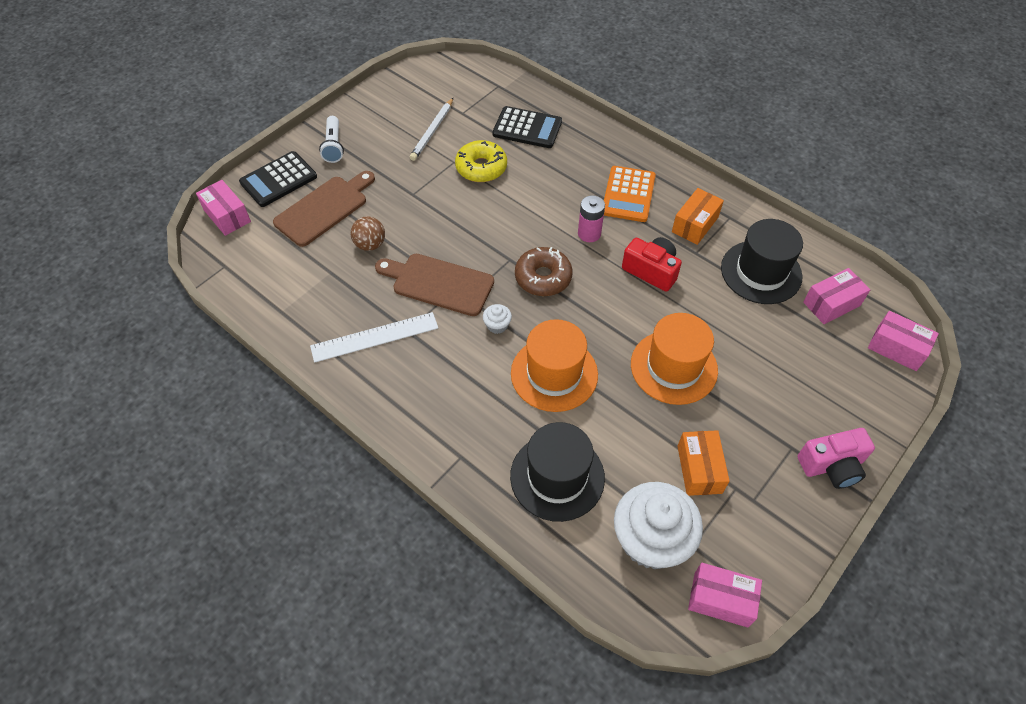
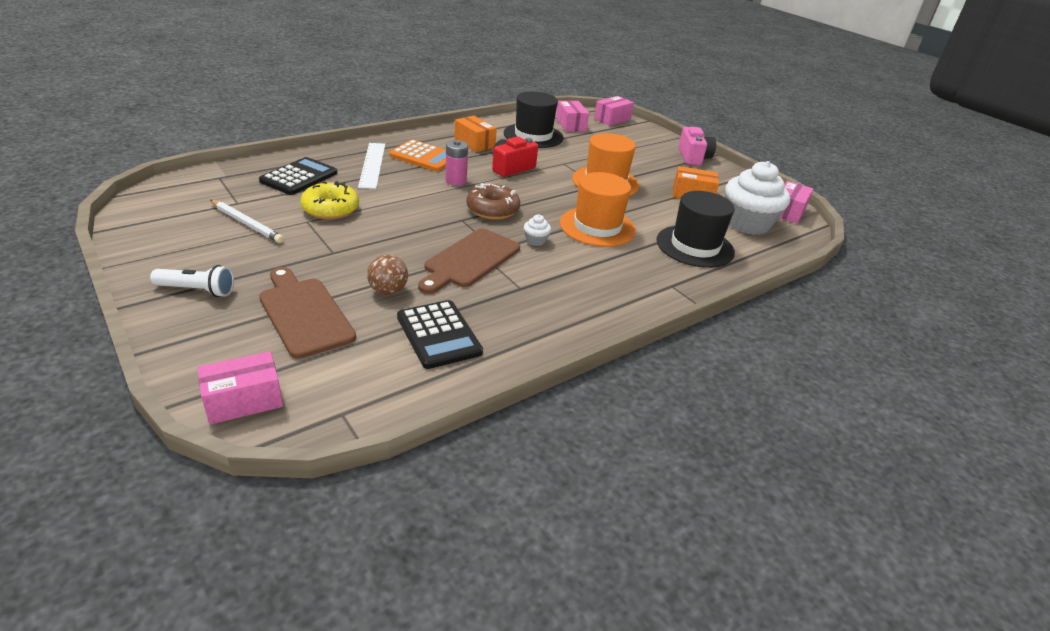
camera: 80 degrees left, 20 degrees down
(278, 180) = (215, 343): black calculator -> black calculator (439, 334)
(374, 337) = (520, 309): white ruler -> white ruler (372, 165)

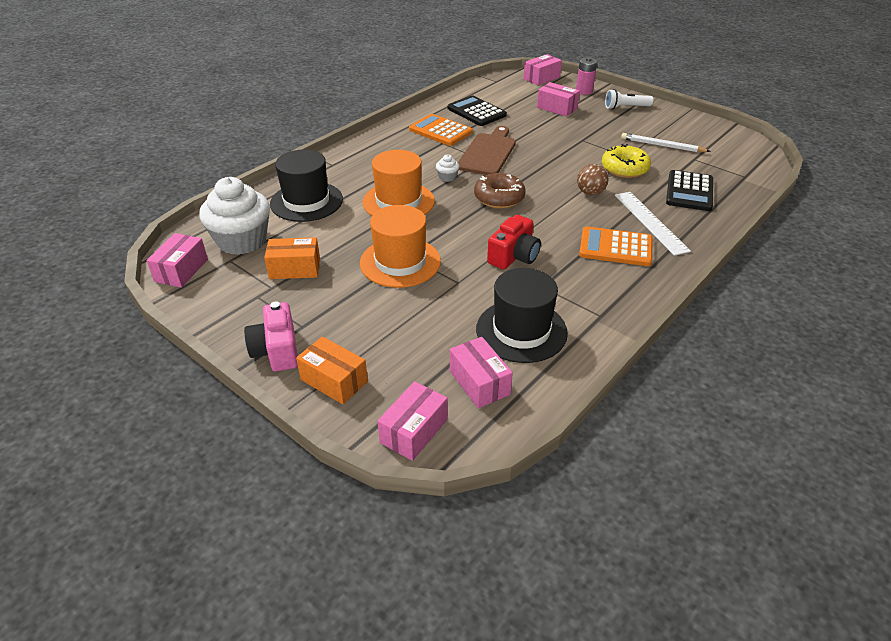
camera: 170 degrees right, 5 degrees up
(304, 314) = (557, 108): brown cutting board -> pink box
(388, 291) = (524, 126): brown ball -> brown ball (590, 193)
(456, 181) = (556, 222): pink battery -> pink battery (584, 91)
(474, 143) = (583, 289): orange box -> orange box (334, 381)
(515, 308) = (440, 131): none -> orange calculator

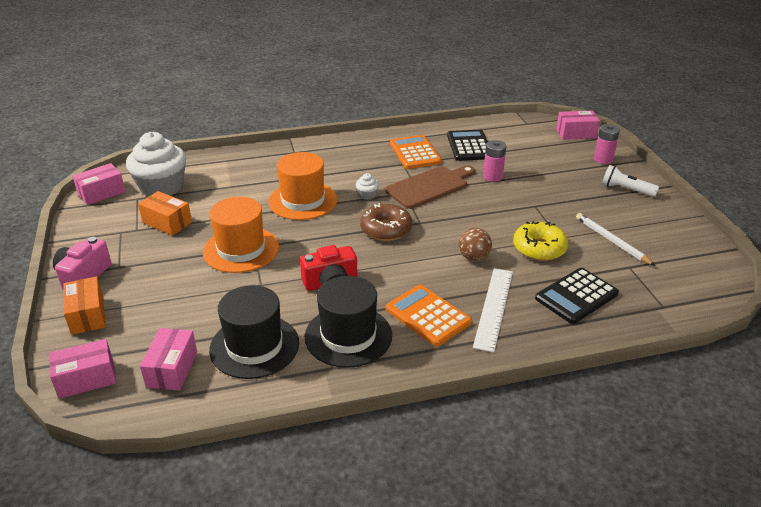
camera: 35 degrees right, 5 degrees down
(306, 201) = (239, 174): black hat -> black hat (348, 336)
(524, 129) = (492, 176): none -> pink battery
(557, 108) = (551, 167): pink box -> none

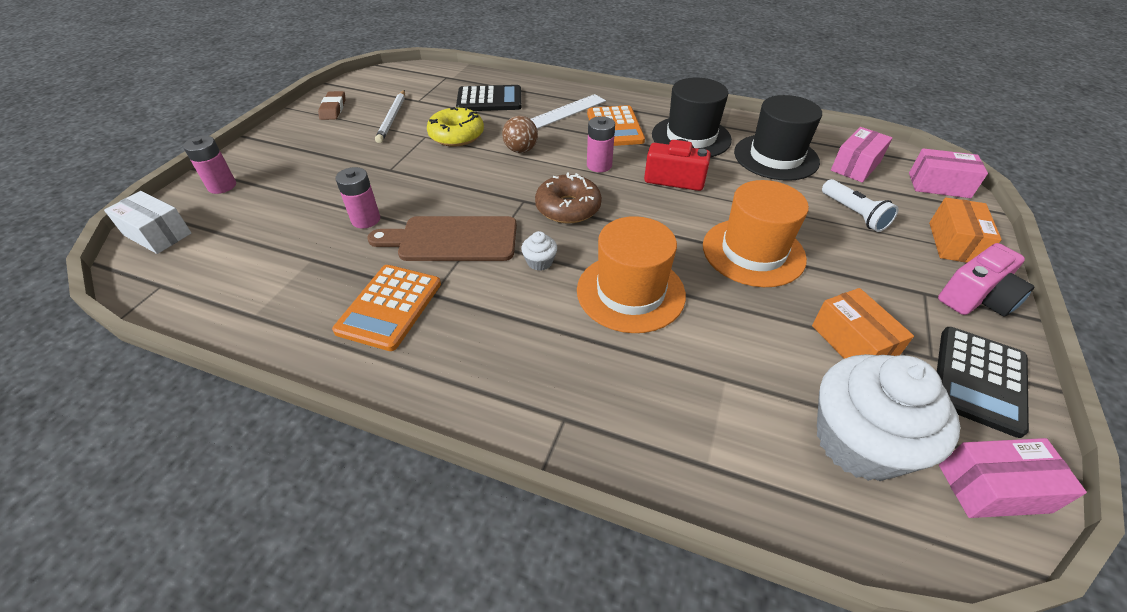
camera: 145 degrees left, 10 degrees up
(399, 270) = (599, 165): none -> pink battery
(469, 146) = (306, 281): black calculator -> black calculator (979, 380)
(576, 133) = (157, 234): pink box -> white box
(626, 189) = (283, 148): white flashlight -> white flashlight (853, 214)
(669, 229) = (333, 109): none -> brown eraser

